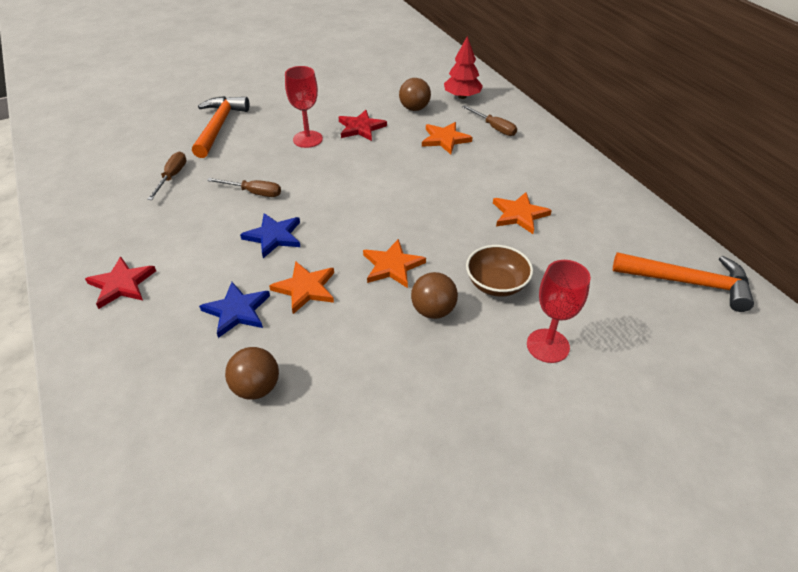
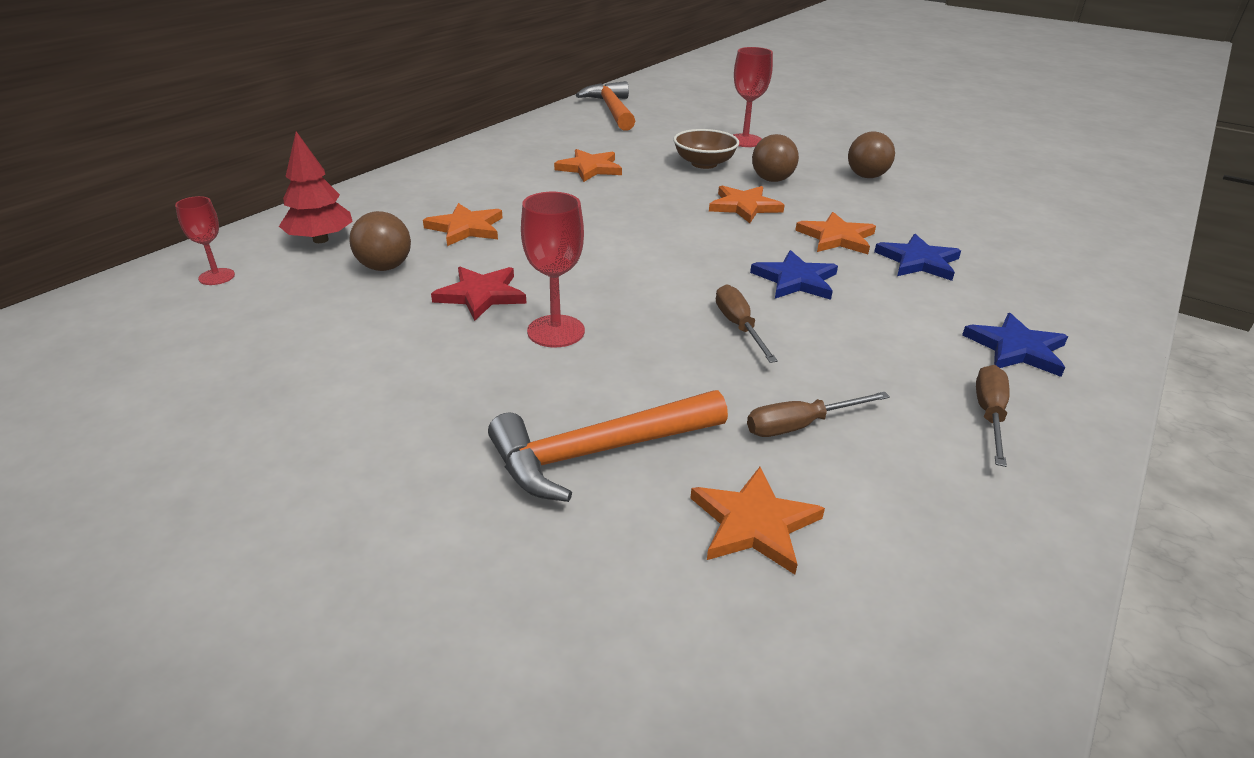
camera: 120 degrees left, 10 degrees down
(122, 284) = (1016, 349): red star -> blue star
(148, 145) = (754, 523): none -> orange star
(256, 388) = (963, 224): brown ball -> brown ball (866, 176)
(439, 70) = (216, 277): none -> red goblet
(494, 128) = (409, 204): brown screwdriver -> brown screwdriver (989, 415)

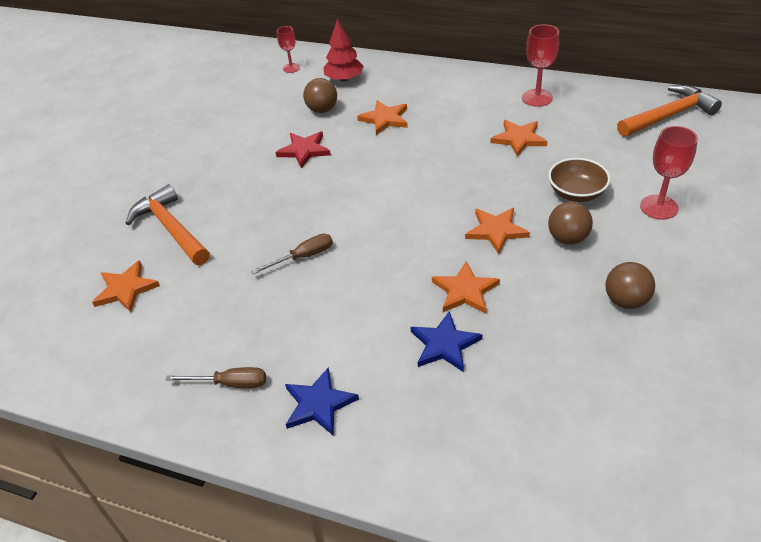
camera: 80 degrees right, 10 degrees up
(556, 331) = (274, 187): red goblet -> red goblet (537, 98)
(795, 280) = (378, 275): blue star -> none
(800, 425) = (204, 296): brown screwdriver -> none

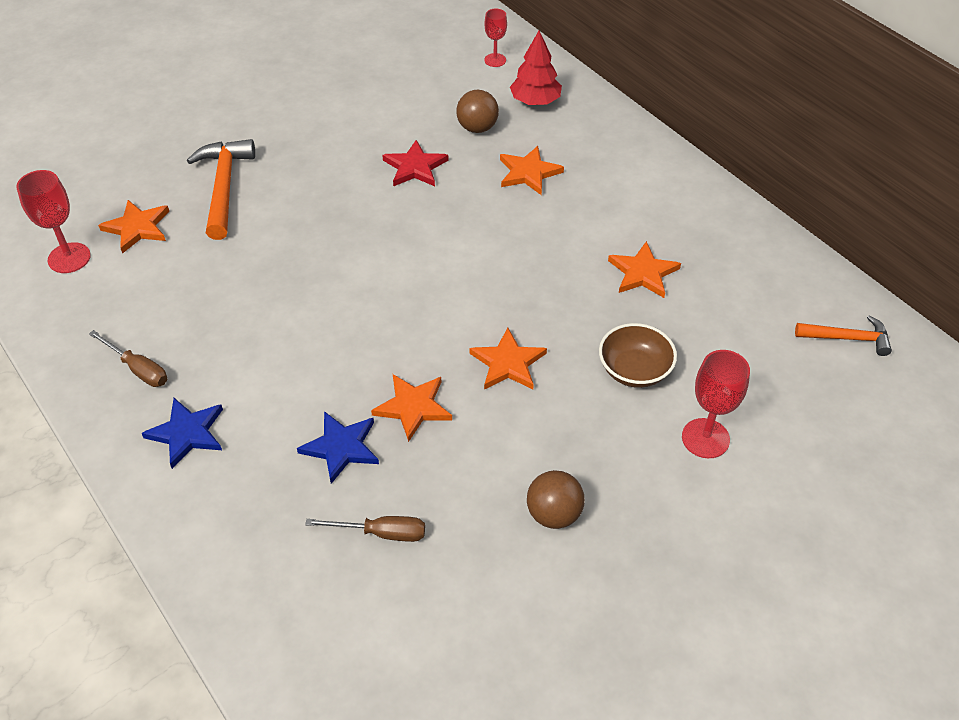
camera: 30 degrees right, 5 degrees up
(303, 257) = (306, 283): brown screwdriver -> brown screwdriver (381, 533)
(537, 98) = (718, 233): red goblet -> red goblet (69, 258)
(567, 238) = (569, 414): brown ball -> none
(669, 115) = (848, 338): orange hammer -> orange hammer, size x0.62

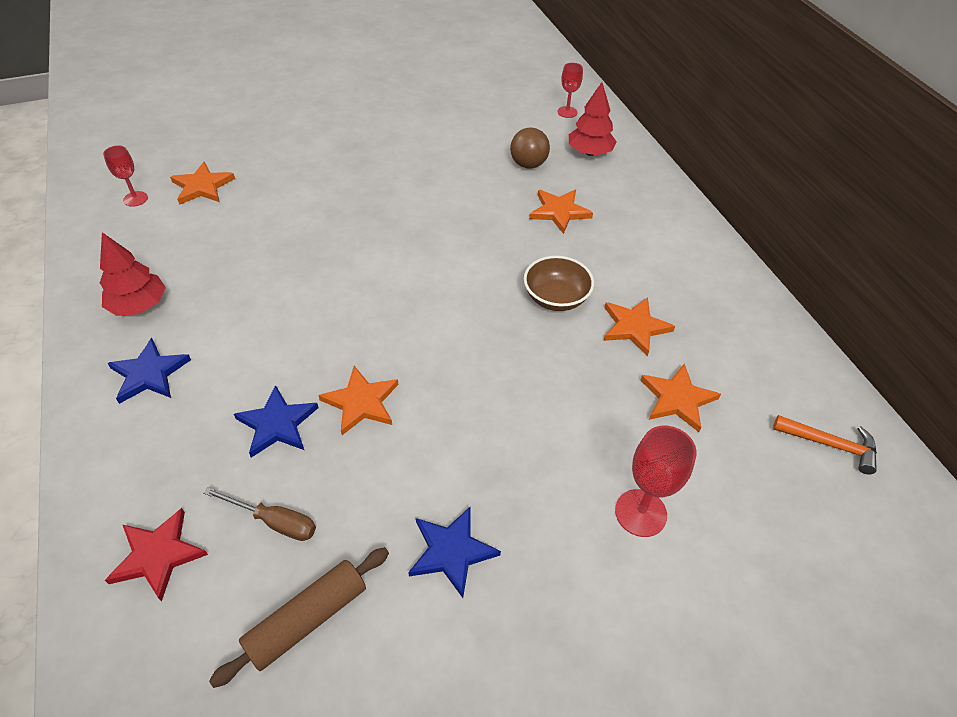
camera: 15 degrees right, 0 degrees up
(69, 258) = (135, 199): red goblet -> red goblet, size x0.63
(138, 369) = (139, 305): brown screwdriver -> red tree
(224, 187) = (289, 168): orange hammer -> none
(415, 167) = (459, 186): red star -> red star (158, 555)
(451, 603) = (307, 619): none -> brown rolling pin
(508, 363) = (469, 382): orange star -> orange star (677, 399)
(554, 514) = (451, 551): brown ball -> blue star
(634, 370) = (591, 421): brown bowl -> brown bowl (556, 298)

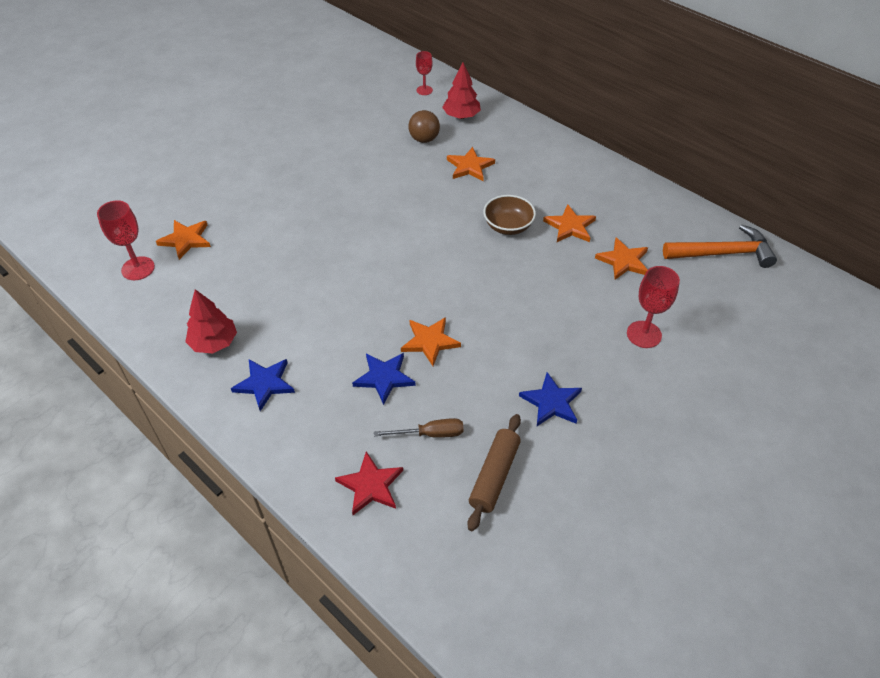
camera: 25 degrees left, 0 degrees up
(135, 199) = (138, 268): red goblet -> red goblet, size x1.58
(830, 445) = (723, 253): orange hammer -> orange hammer, size x1.63

